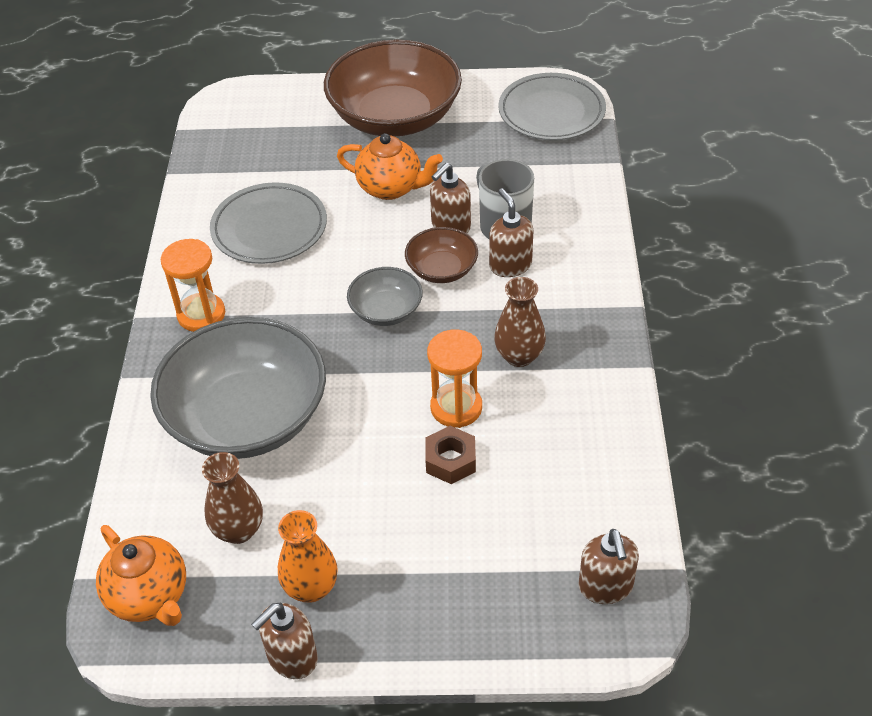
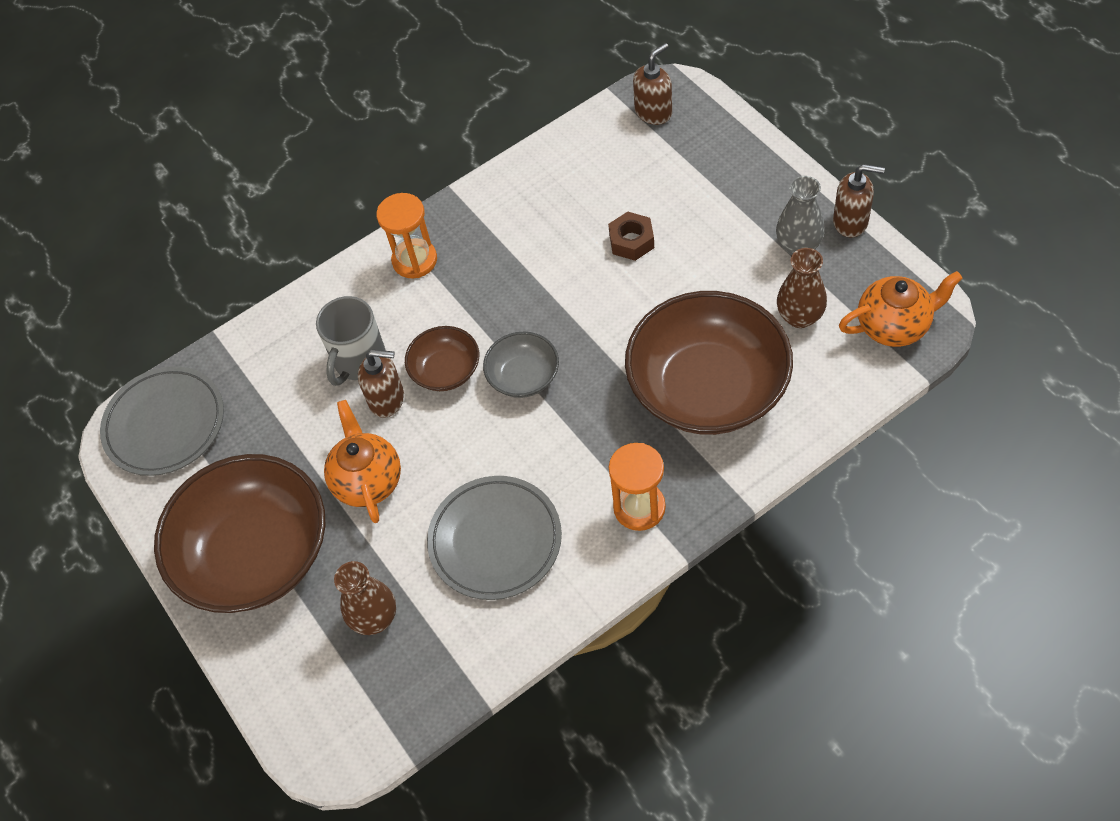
camera: 120 degrees left, 10 degrees up
(150, 596) = (894, 326): orange teapot -> orange teapot turned 60 degrees clockwise
(247, 417) = (707, 388): grey bowl -> brown bowl
(311, 588) = (798, 246): orange vase -> grey vase
(456, 407) = (582, 268): orange hourglass -> orange hourglass (415, 260)
(510, 265) = (404, 328): brown soap dispenser -> none
(519, 356) = (501, 262): brown vase -> brown vase (375, 618)

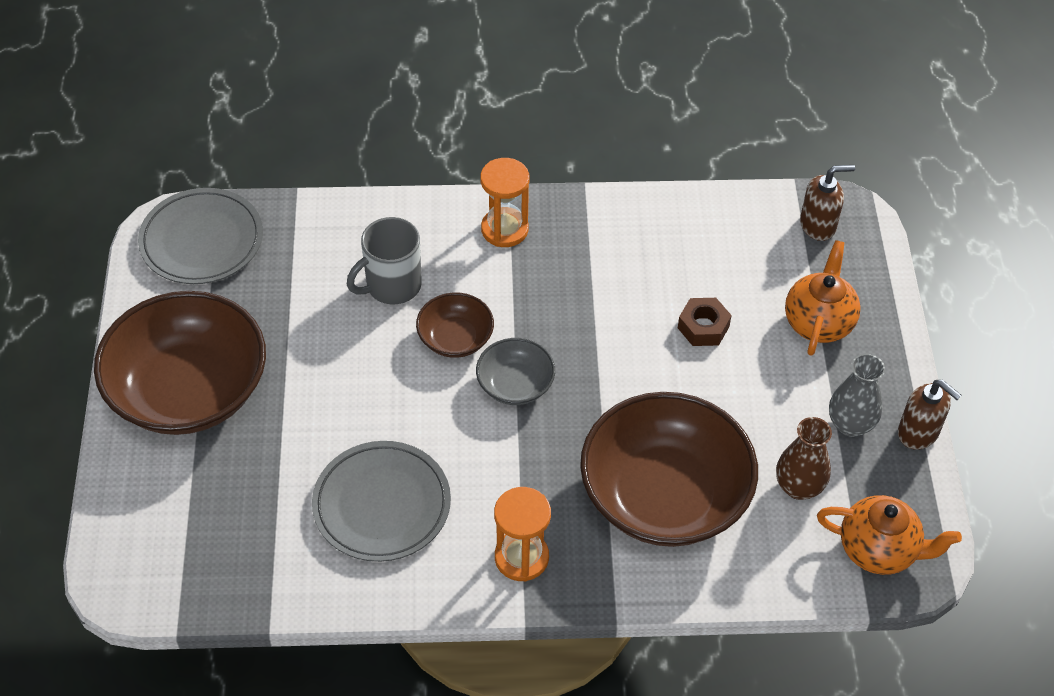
camera: 25 degrees right, 5 degrees down
(368, 481) = (320, 389): orange teapot -> orange teapot (818, 322)
(375, 618) = (238, 503): brown vase -> none
(387, 399) = (389, 332): brown soap dispenser -> none

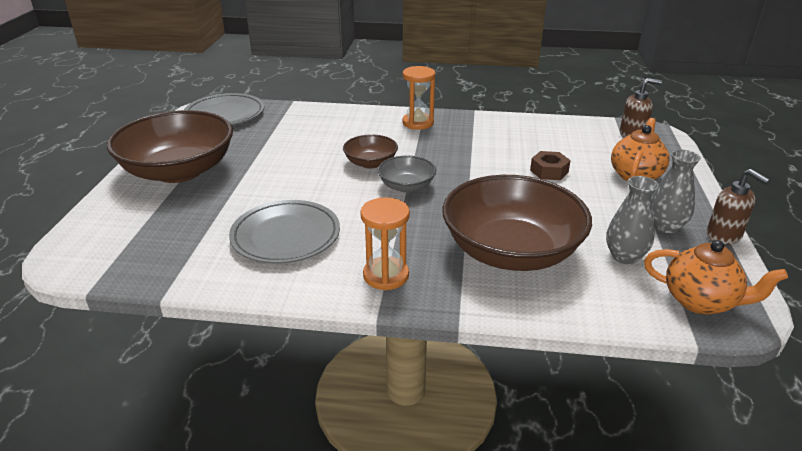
camera: 10 degrees right, 20 degrees down
(392, 286) = (336, 139): grey mug -> none
(798, 487) = (624, 256): brown vase -> grey vase

